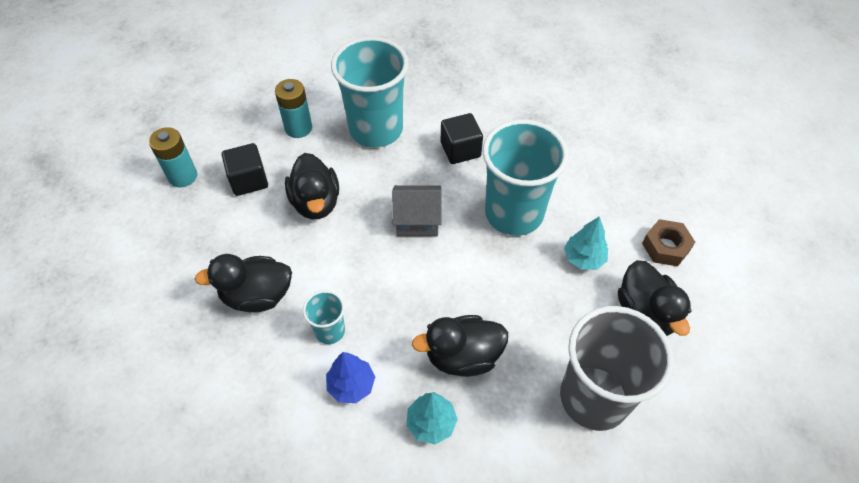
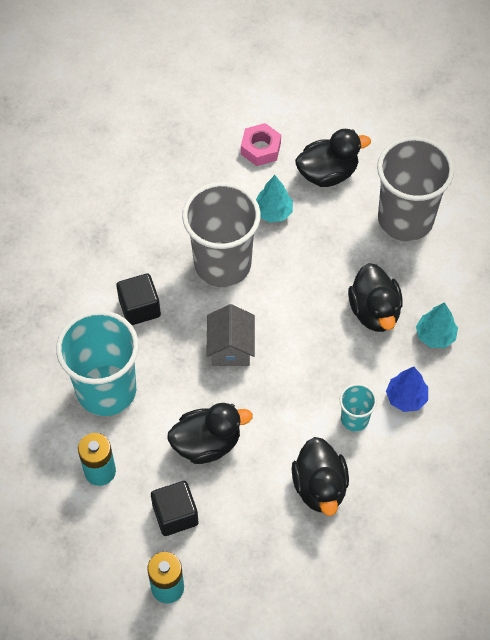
camera: 90 degrees left, 5 degrees up
(514, 213) = (222, 264): turquoise cup -> grey cup
(665, 247) = (260, 149): brown nut -> pink nut

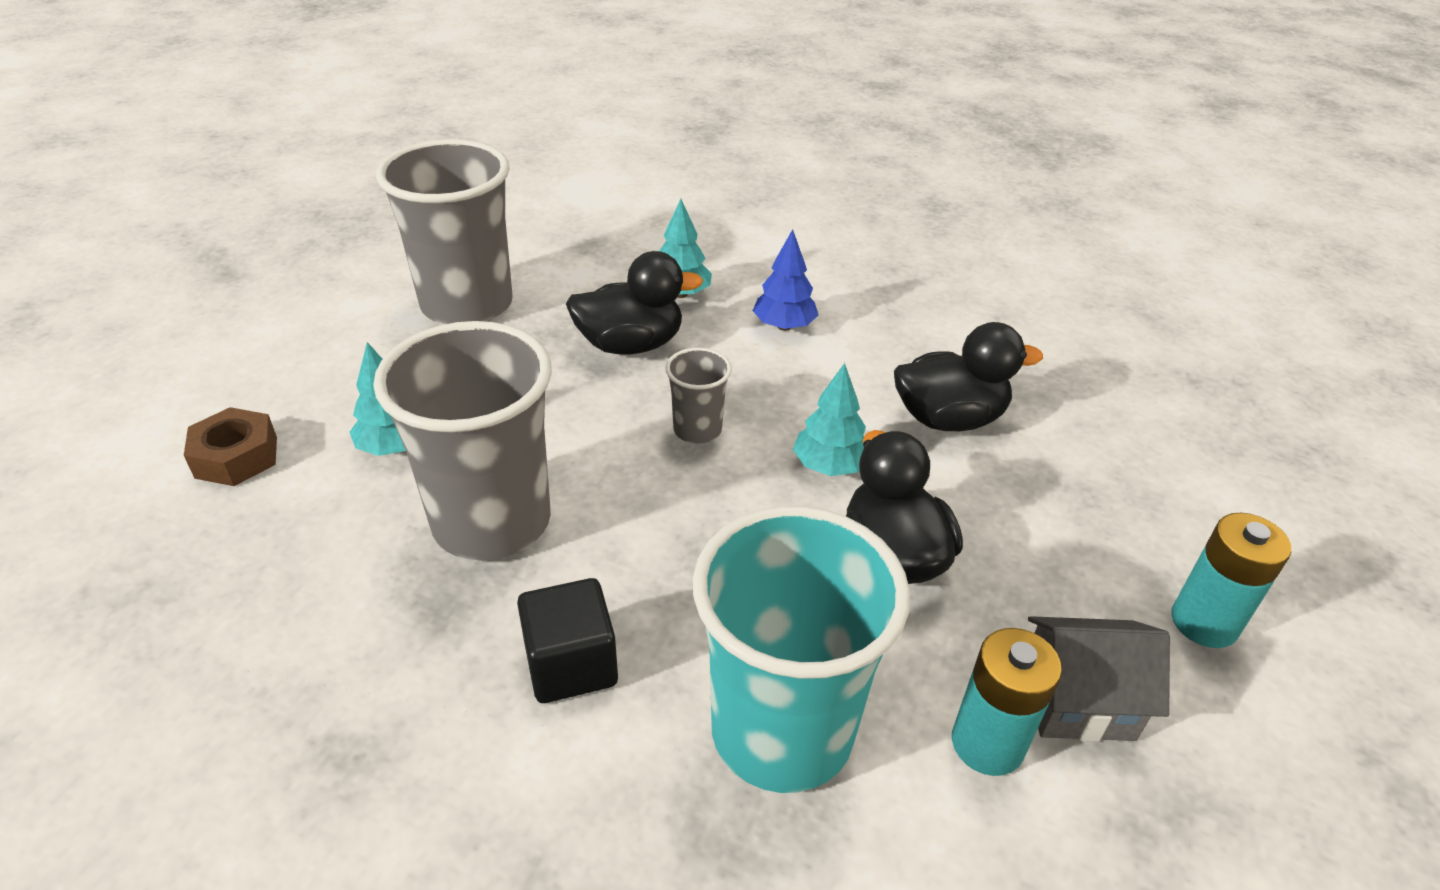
camera: 90 degrees left, 20 degrees down
(175, 515) = (1052, 608): black cube -> none
(231, 347) = (684, 516): grey house -> grey house (1077, 701)
(260, 149) = (236, 457): pink nut -> brown nut
(273, 418) = (829, 466): none -> turquoise tree
(298, 351) = (697, 430): none -> grey cup
(327, 173) = (339, 377): black duck -> none
(354, 419) = (823, 376): turquoise cup -> none

